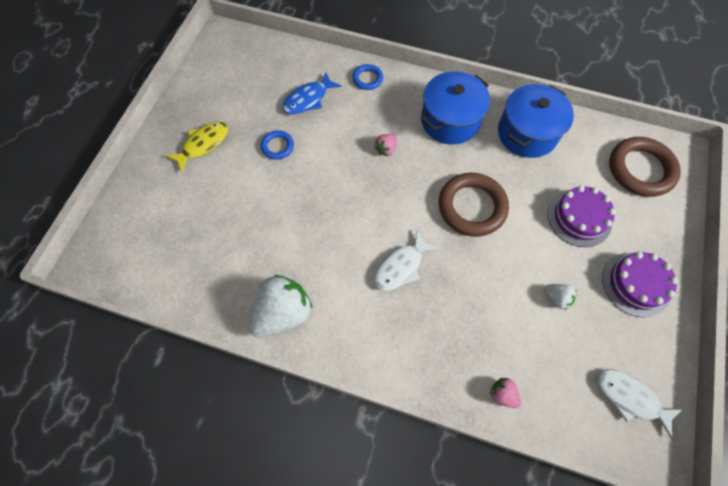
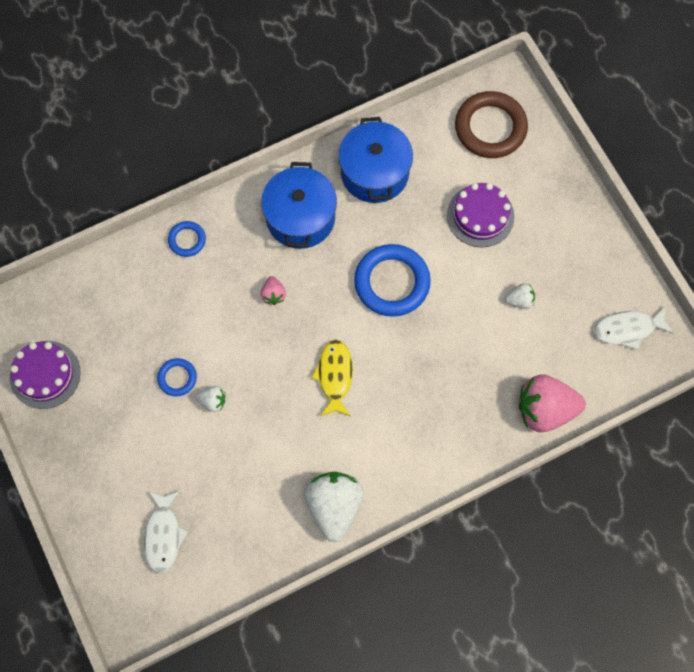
camera: 45 degrees left, 5 degrees up
(203, 144) = (108, 438): yellow fish -> yellow fish (334, 376)
(282, 177) = (212, 401): none -> white strawberry
(308, 99) = (155, 309): blue fish -> none
(401, 267) = (386, 385): white fish -> white fish (163, 535)
(472, 207) = (392, 282): brown ring -> blue ring
(502, 394) = (545, 409): pink strawberry -> pink strawberry, size x2.15
(636, 284) = (565, 235): purple cake -> purple cake (45, 374)

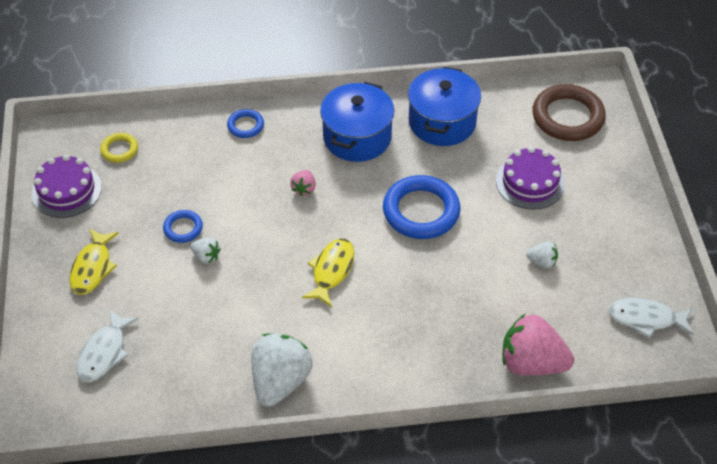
camera: 20 degrees right, 20 degrees down
(75, 310) = (119, 150): none -> yellow ring
(111, 451) = (93, 268): none -> yellow fish

